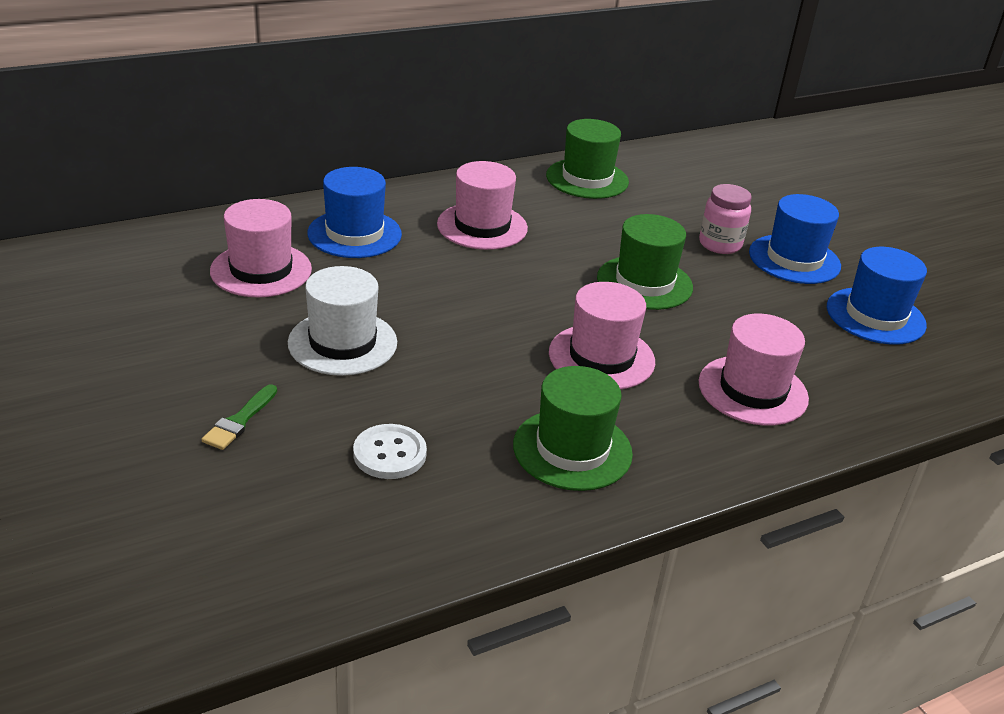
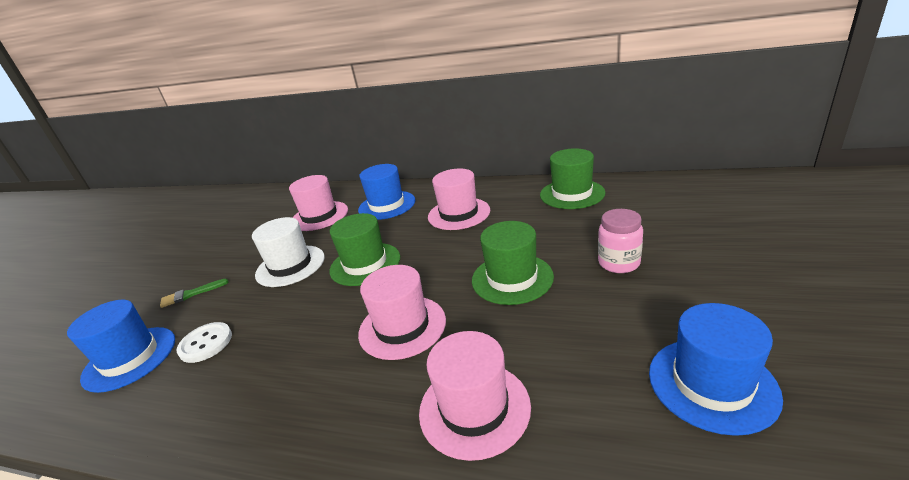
camera: 50 degrees right, 5 degrees down
(572, 449) = (283, 392): green hat -> green hat (365, 264)
(794, 259) = (680, 294): blue hat -> blue hat (130, 358)

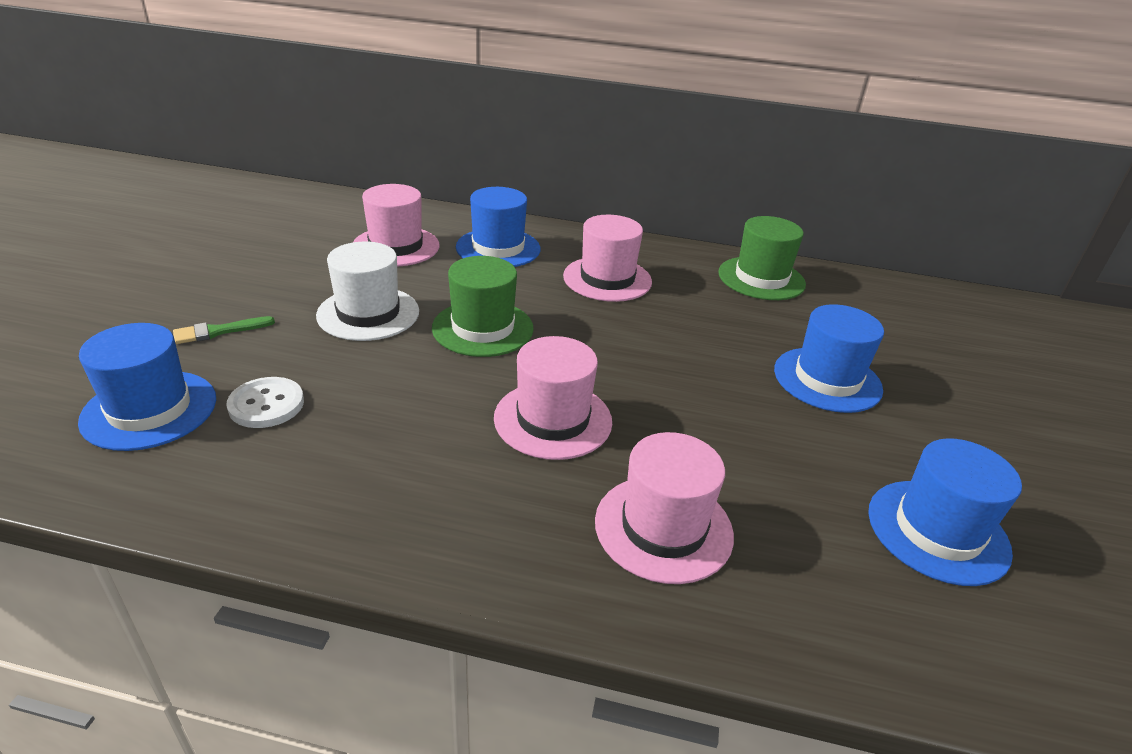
camera: 10 degrees left, 5 degrees up
(512, 278) = (692, 378): green hat -> none
(619, 263) = (827, 379): pink jar -> blue hat

